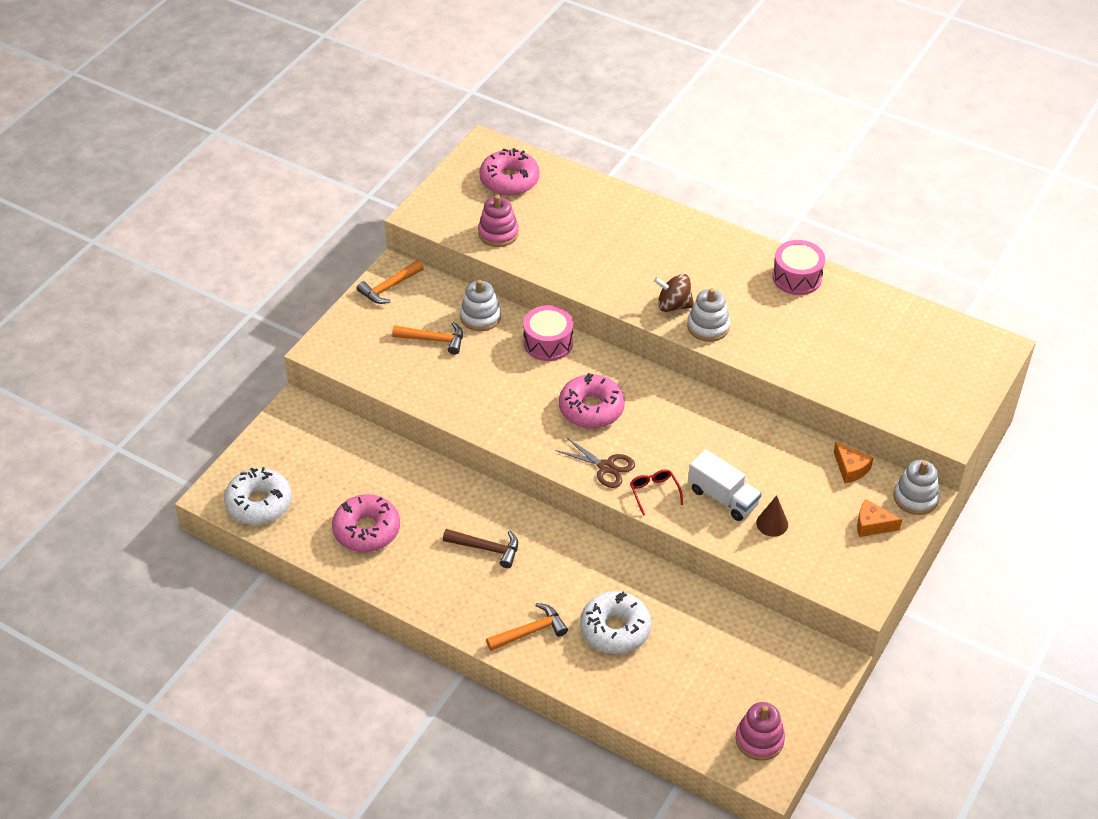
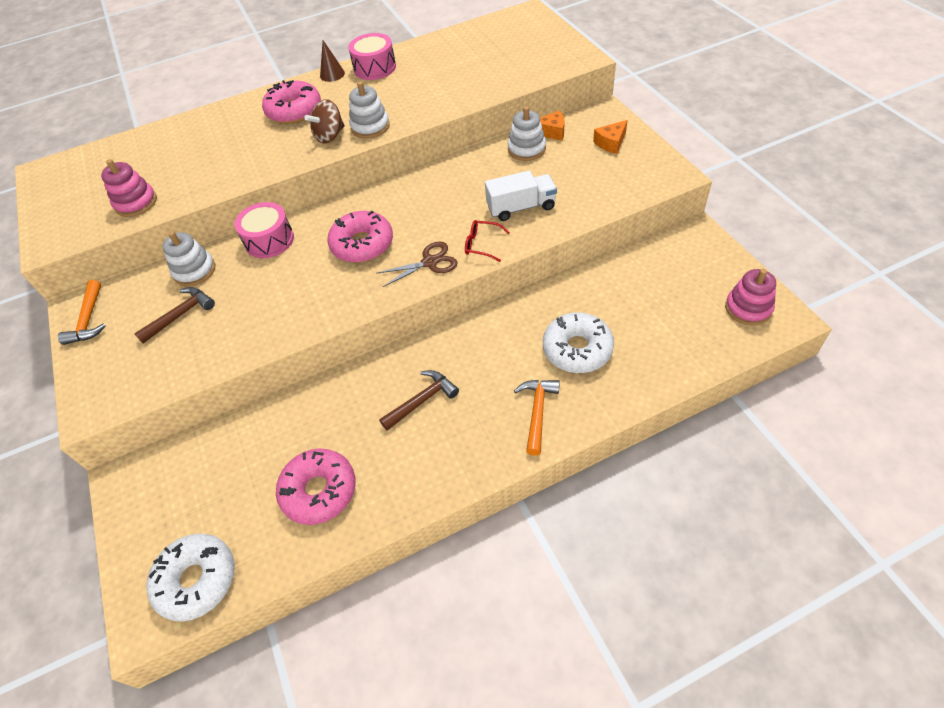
camera: 50 degrees left, 5 degrees up
(433, 340) = (180, 315): orange hammer -> brown hammer
(509, 180) = (94, 172): pink donut -> pink donut (294, 110)
(772, 523) = (569, 192): brown cone -> brown cone (332, 74)
(915, 497) = (602, 113): white stacking toy -> white stacking toy (526, 149)

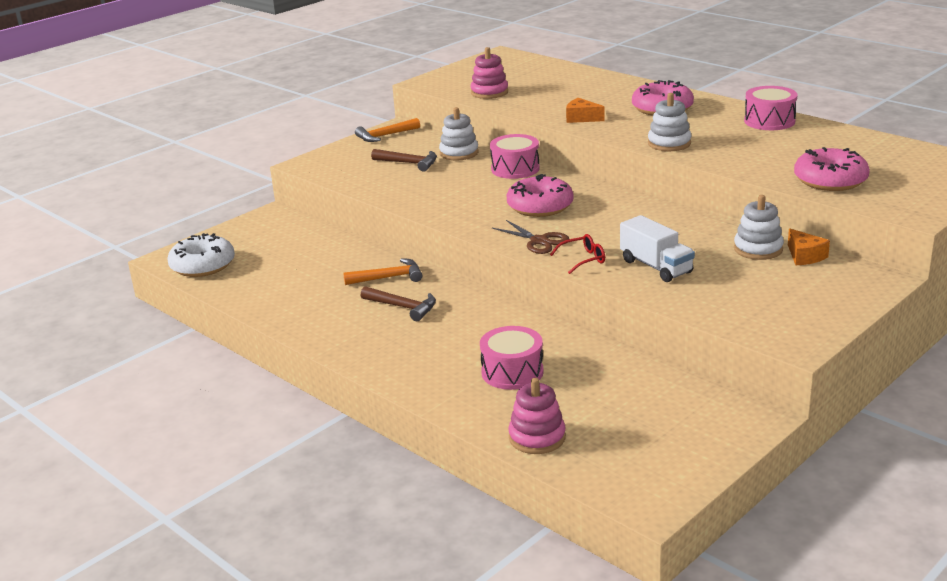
camera: 65 degrees right, 25 degrees down
(319, 491) = (292, 288): pink donut -> pink donut (830, 180)
(330, 136) = (638, 131): brown spinning top -> none
(332, 74) = (737, 107): brown cone -> none
(482, 245) = (583, 259): red glasses -> red glasses turned 75 degrees clockwise
(537, 412) = (420, 366): orange hammer -> orange hammer (388, 277)
(577, 349) = (512, 372): white donut -> pink drum
(611, 143) = (821, 295): orange cheese -> orange cheese (581, 118)
(748, 308) = (650, 473): pink stacking toy -> pink stacking toy (537, 437)

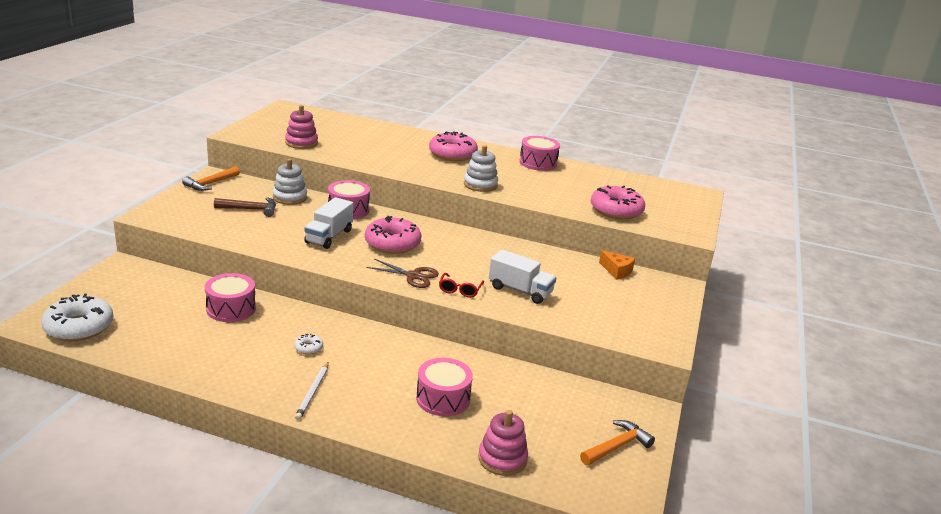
camera: 30 degrees left, 0 degrees up
(349, 263) = (231, 308): none -> pink drum
(380, 348) = (313, 392): none -> white pencil
(388, 277) = (277, 320): orange hammer -> orange hammer (617, 446)
(403, 307) = (308, 348): brown hammer -> white donut
(474, 195) = (329, 236): none -> white truck
(581, 118) = (396, 165): orange cheese -> none
(583, 259) = (460, 290): red glasses -> red glasses turned 150 degrees clockwise
(758, 249) = (581, 268): white stacking toy -> none

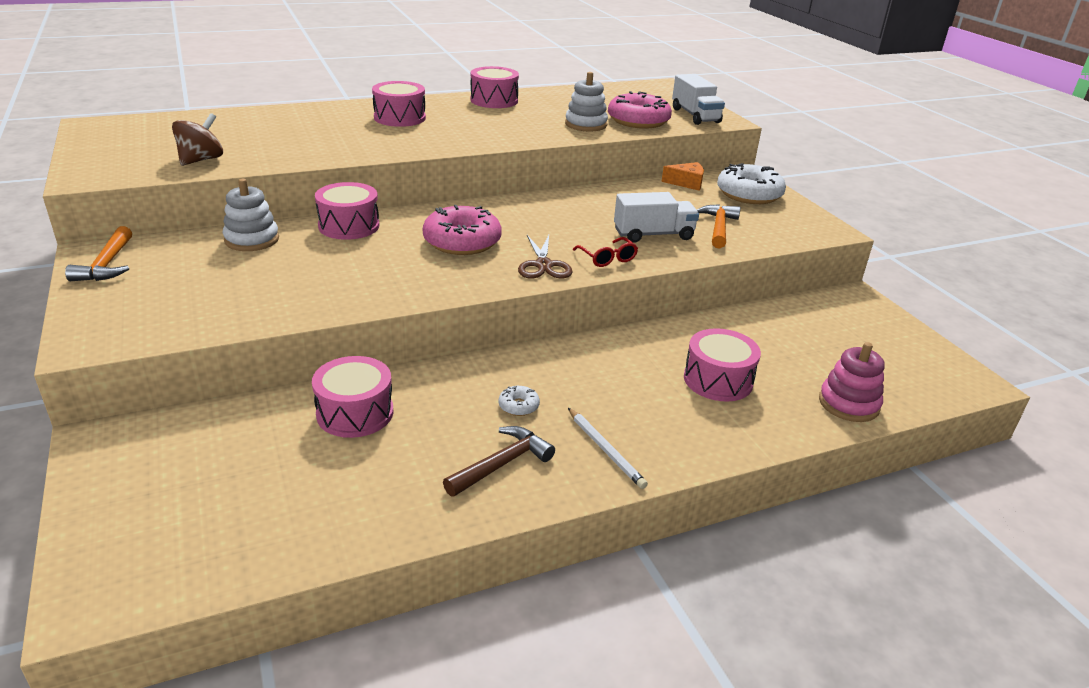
camera: 40 degrees left, 5 degrees up
(79, 327) = (180, 559): white donut -> white donut (749, 194)
(250, 209) = (226, 273): brown hammer -> brown hammer (502, 464)
(301, 143) = (201, 160): pink stacking toy -> brown spinning top
(329, 236) = (382, 264): white truck -> white truck (695, 115)
(413, 276) = (543, 265): brown scissors -> brown scissors turned 105 degrees clockwise
(452, 154) = (400, 118): pink donut -> pink drum
(480, 185) = (486, 138): white stacking toy -> white stacking toy (586, 124)
(617, 446) = (890, 340): orange hammer -> orange hammer (718, 227)

